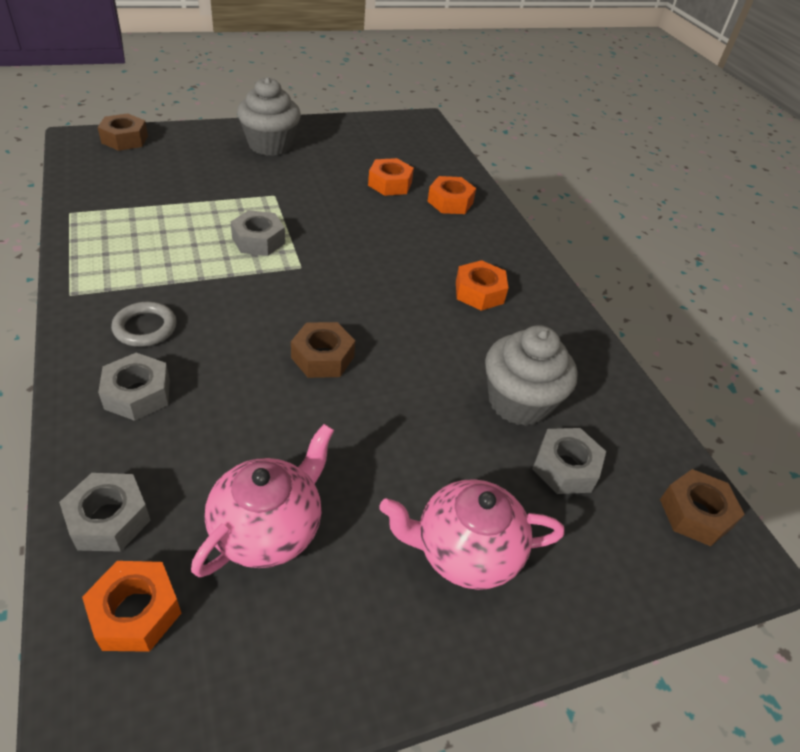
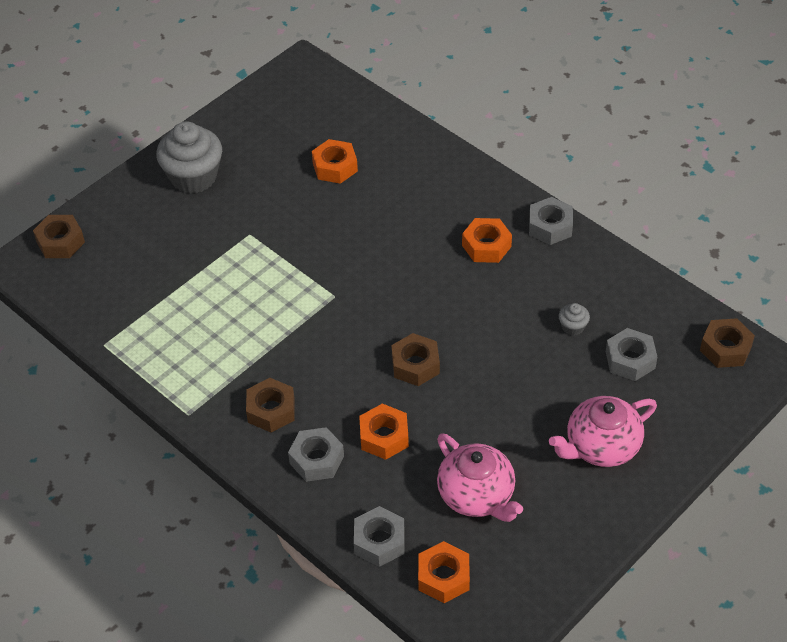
camera: 20 degrees left, 5 degrees up
(145, 328) = (271, 410): grey ring -> brown nut
(258, 240) = (280, 288): grey nut -> grey nut (550, 226)
(268, 528) = (477, 496): pink teapot -> pink teapot turned 135 degrees clockwise
(450, 202) = (400, 161): orange nut -> orange nut (384, 437)
(519, 402) = (573, 327): grey cupcake -> grey cupcake, size x0.44

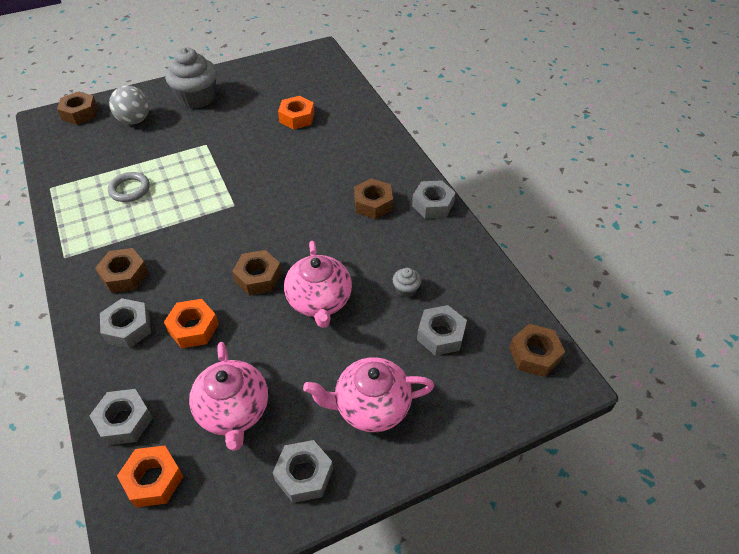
camera: 20 degrees right, 0 degrees up
(138, 230) = (134, 120): none -> grey ball
(201, 316) = (130, 189): none -> grey ring
(486, 246) = (373, 204): orange nut -> brown nut
(493, 367) = (319, 301): none -> pink teapot
(575, 524) = (304, 475): none -> grey nut

